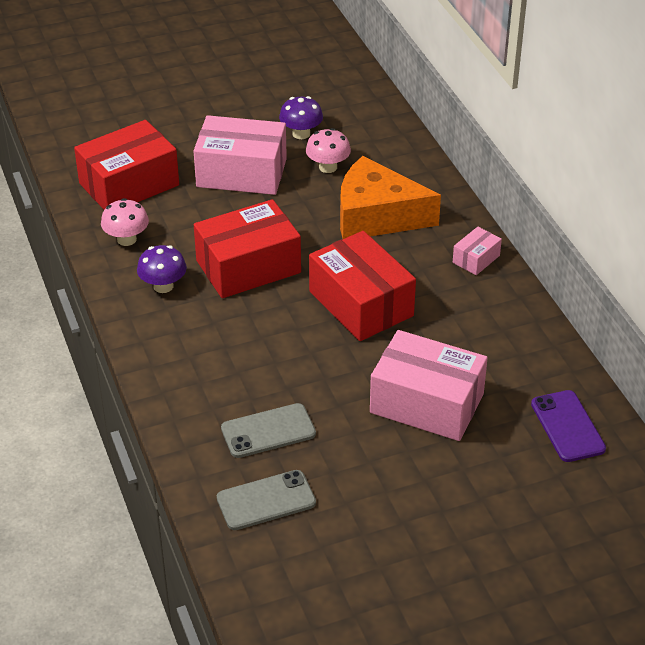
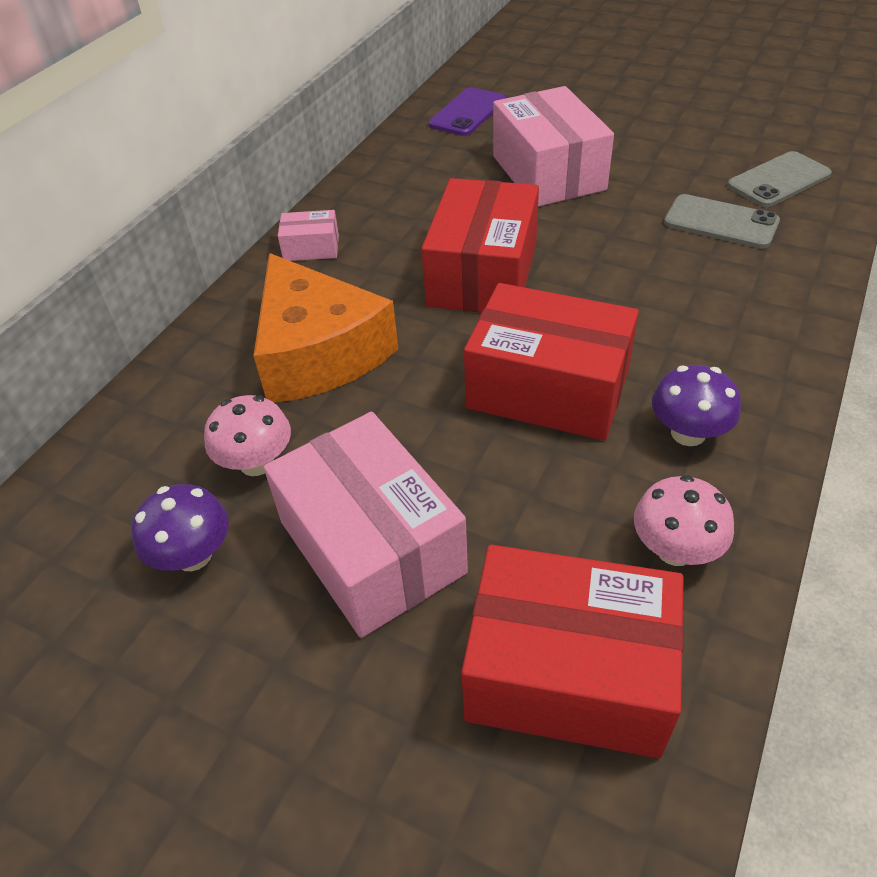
camera: 130 degrees left, 5 degrees up
(266, 500) = (778, 180): grey phone -> grey phone turned 60 degrees counterclockwise

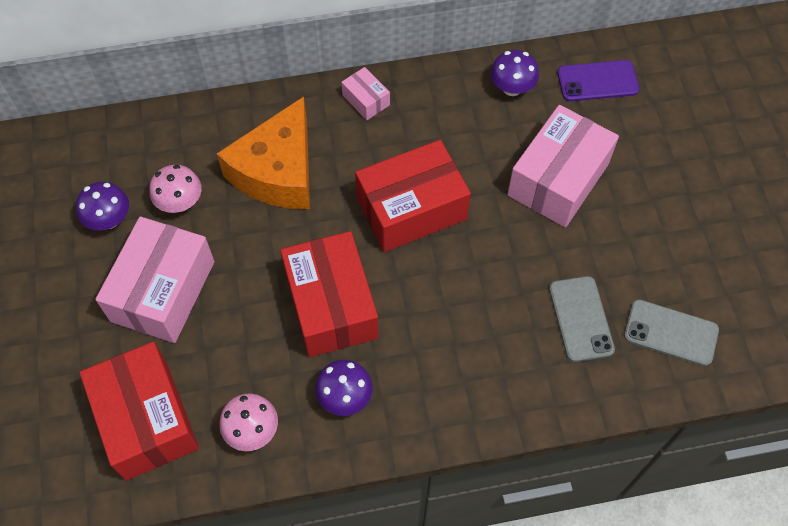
camera: 50 degrees right, 15 degrees up
(416, 157) = (512, 88): none -> purple mushroom

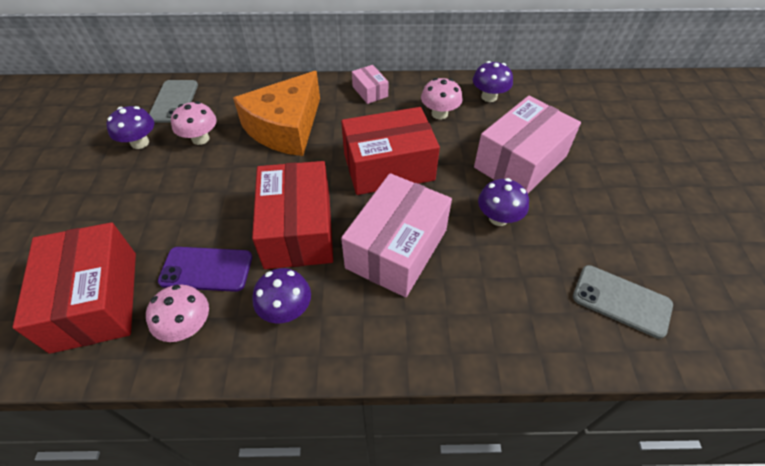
camera: 10 degrees right, 10 degrees down
(163, 291) = (158, 198): pink box -> pink box (397, 248)
(456, 123) = (439, 114): none -> pink mushroom
(542, 257) = (498, 218): none -> purple mushroom
(580, 319) = (530, 274): grey phone -> grey phone (174, 101)
(597, 81) = (561, 100): purple phone -> purple phone (206, 269)

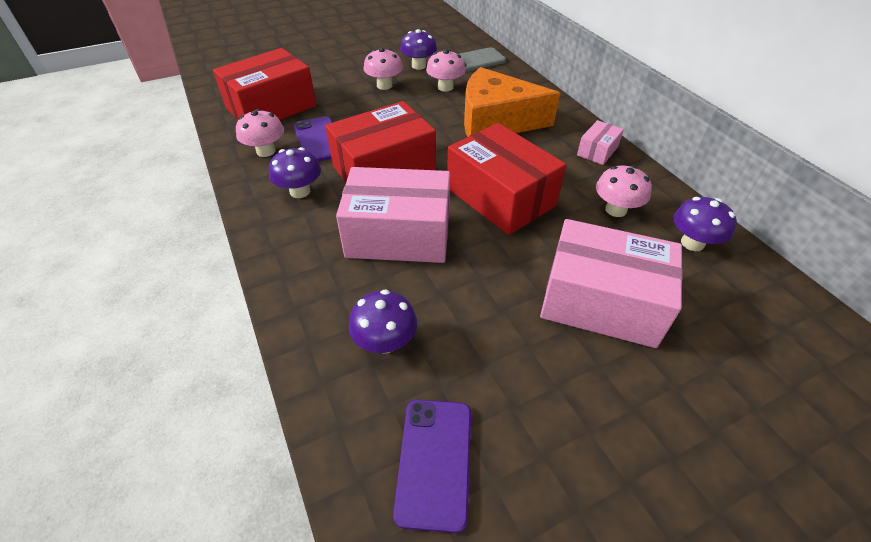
camera: 65 degrees right, 5 degrees down
(151, 182) = (384, 85): none -> pink mushroom
(498, 218) = (491, 302): purple mushroom -> purple mushroom (385, 342)
(621, 301) = (435, 461): grey phone -> purple phone

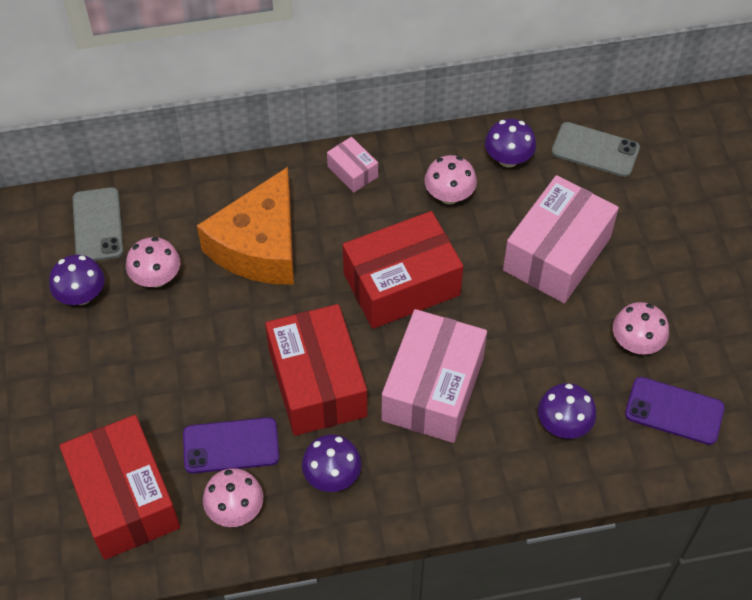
camera: 75 degrees left, 10 degrees up
(384, 85) = (121, 349): pink mushroom -> pink mushroom (636, 343)
(769, 314) = (595, 150): none -> grey phone

